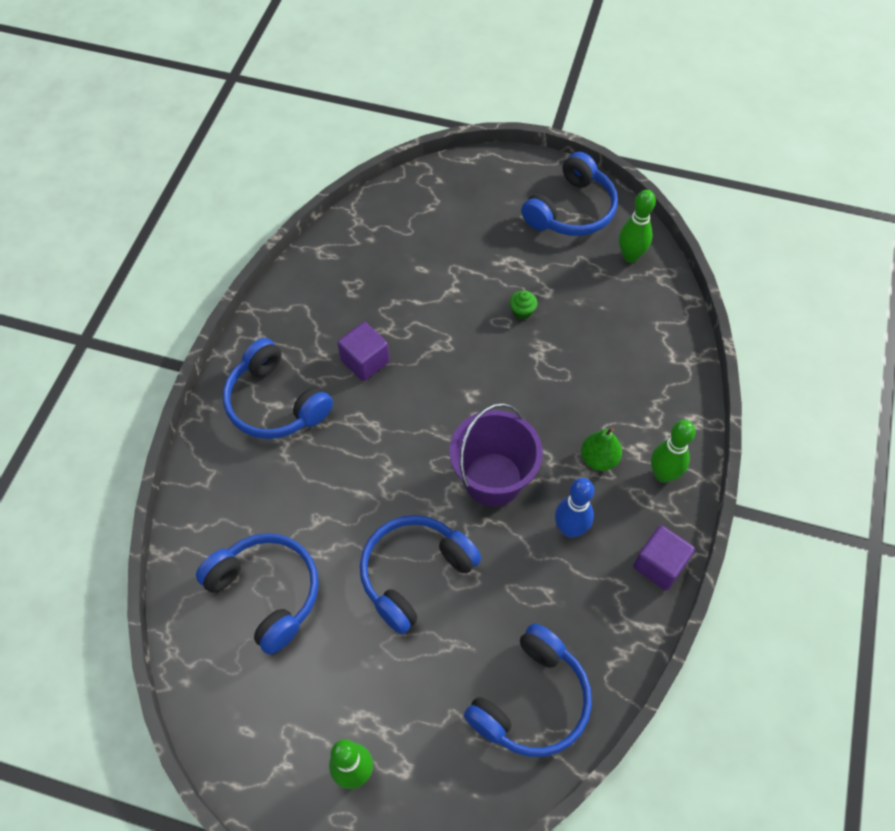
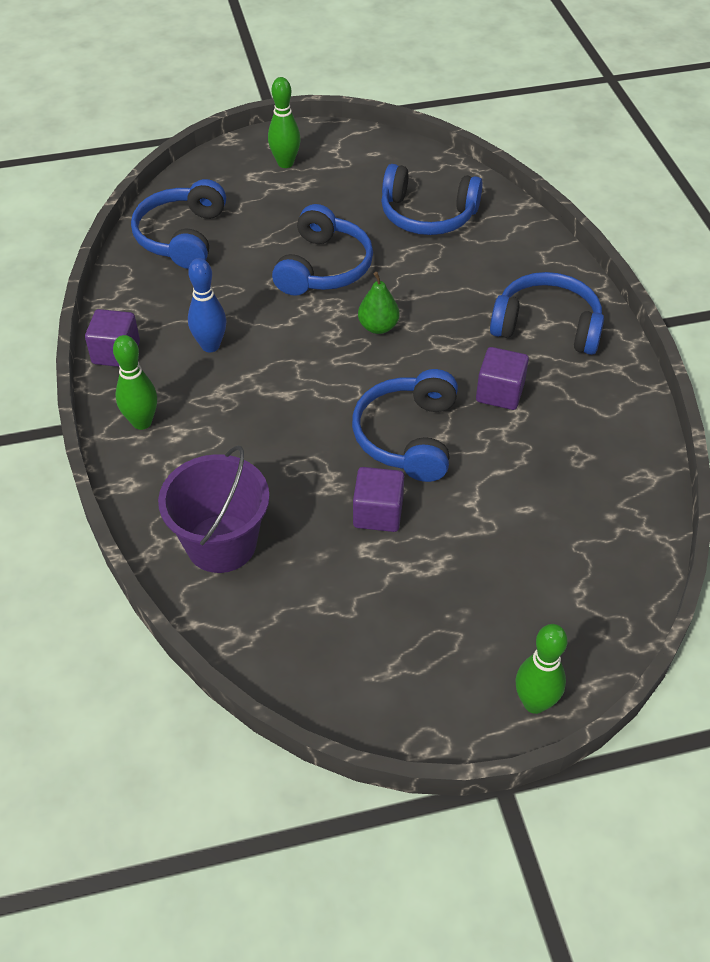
camera: 150 degrees right, 10 degrees down
(493, 479) = (303, 352): purple bucket -> purple bucket (221, 543)
(522, 312) = (378, 513): green cupcake -> purple cube
(571, 210) = (403, 676): blue headphones -> blue headphones (408, 436)
(599, 459) = (212, 409): green pear -> green pear (378, 327)
(630, 256) = (289, 645): green bowling pin -> green bowling pin (534, 703)

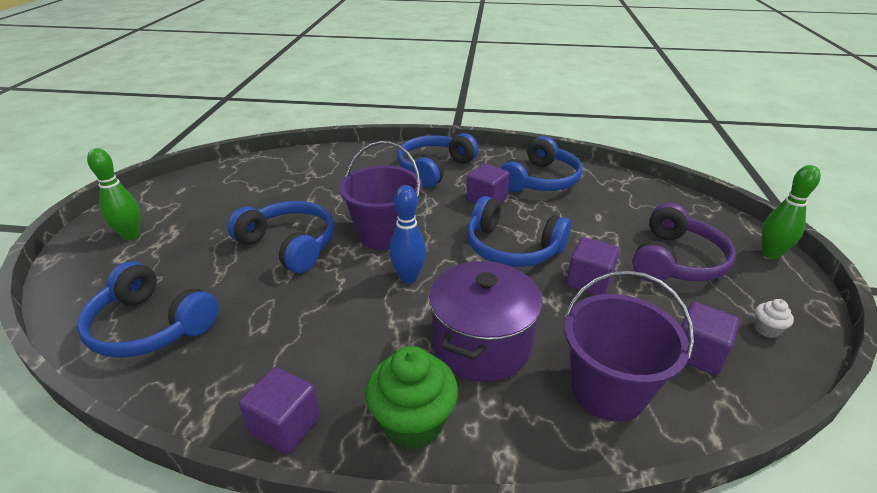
camera: 70 degrees left, 15 degrees down
(142, 422) = (413, 423): green bowling pin -> green cupcake
(210, 346) = (333, 339): blue bowling pin -> blue bowling pin (408, 277)
(243, 444) = (481, 344): none -> purple pot
(298, 613) = (697, 353): none -> purple cube
(365, 680) = (766, 329): none -> white cupcake
(378, 327) = (384, 234): green pear -> purple bucket
(427, 215) = (280, 184): blue headphones -> blue headphones (540, 180)
(462, 594) = (675, 261): none -> purple headphones

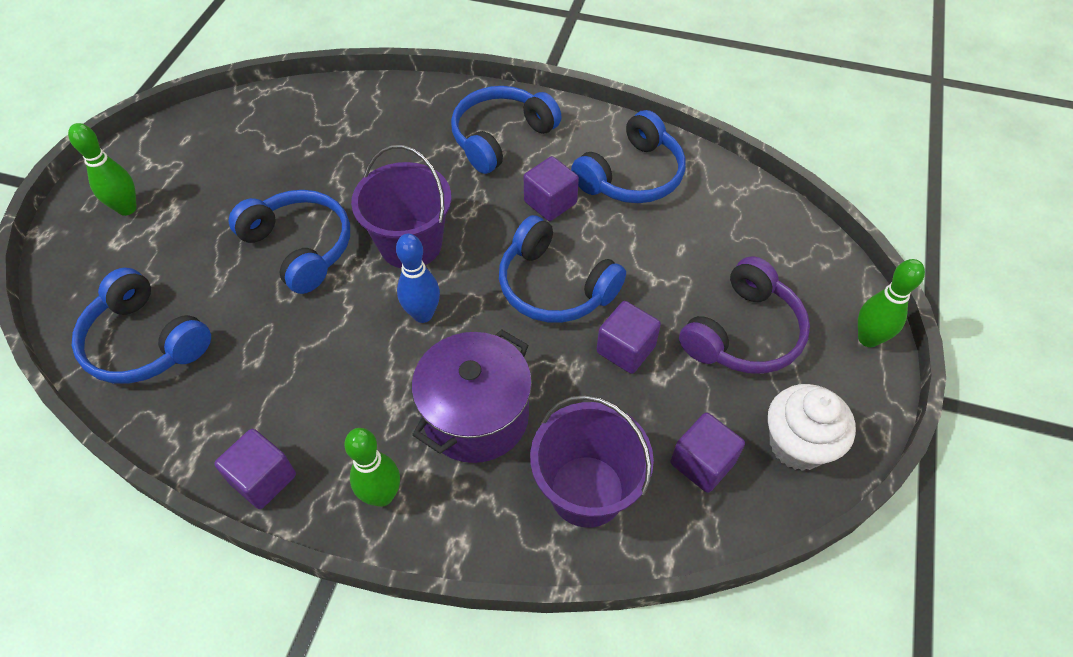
camera: 10 degrees right, 20 degrees up
(413, 423) = (382, 495): green cupcake -> green bowling pin
(766, 329) = (797, 444): white cupcake -> white cupcake, size x2.18

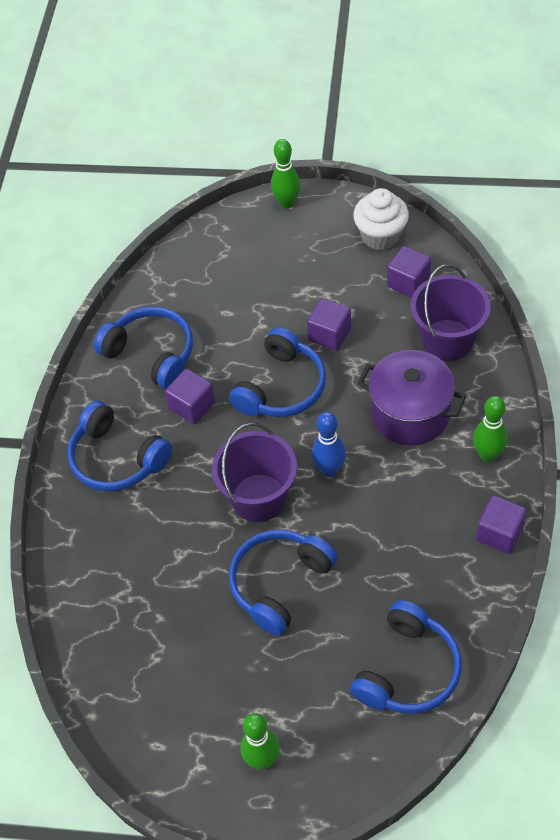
camera: 95 degrees left, 0 degrees up
(743, 333) = (298, 269): purple headphones -> none

